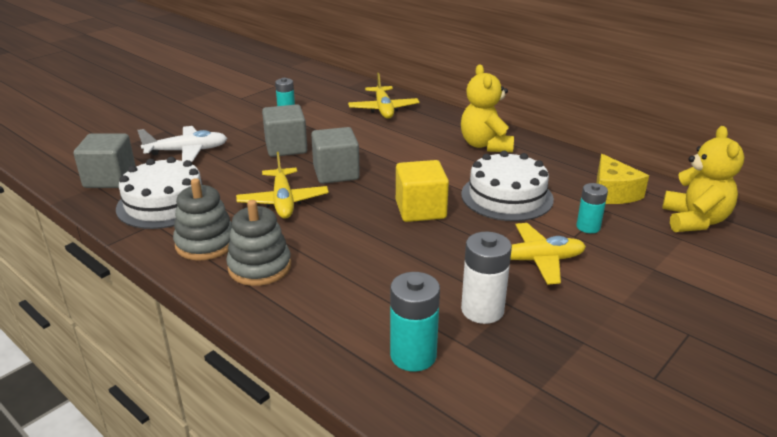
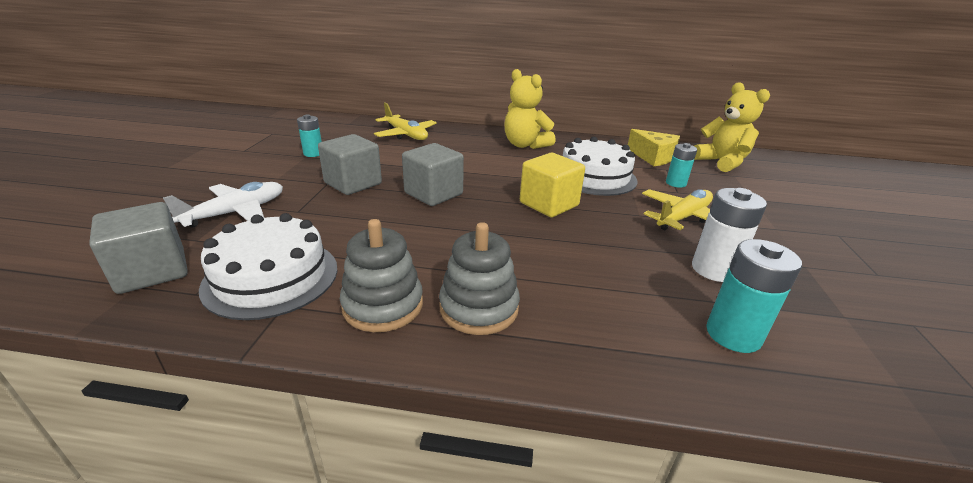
camera: 35 degrees left, 0 degrees up
(283, 201) = (415, 233): yellow plane -> none

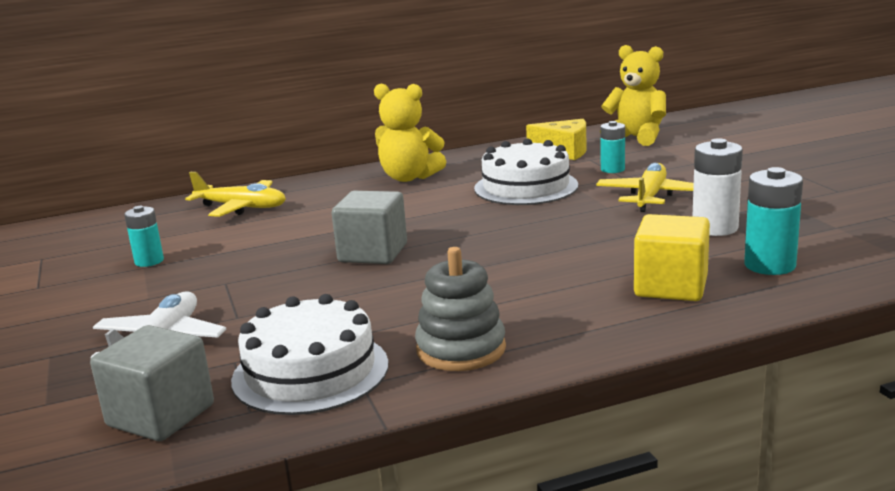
camera: 25 degrees left, 10 degrees down
(353, 183) = (259, 273): grey cube -> none
(479, 308) = (551, 320): grey stacking toy -> none
(549, 204) = (510, 224): yellow cube -> yellow cube (671, 286)

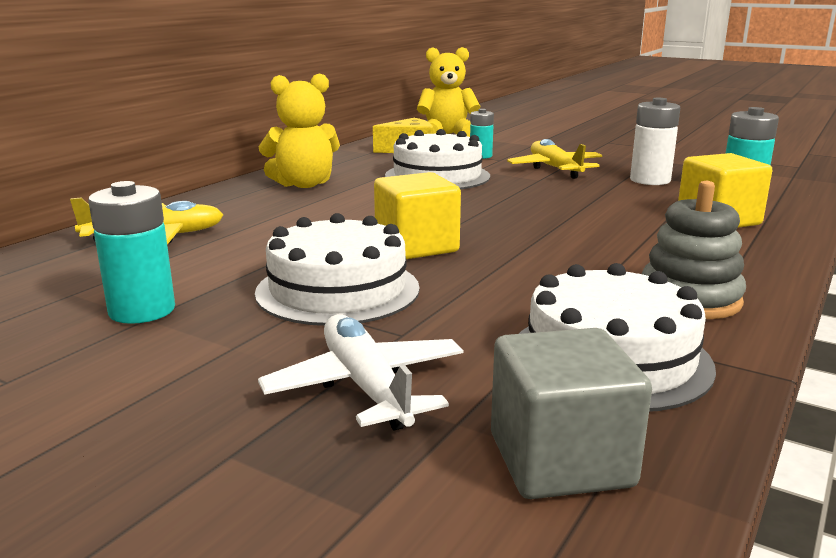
camera: 40 degrees left, 0 degrees up
(149, 261) = (142, 310): turquoise battery -> turquoise battery, size x1.53
(263, 275) = (338, 290): none -> white cake
(373, 253) = (416, 246): grey cube -> yellow cube

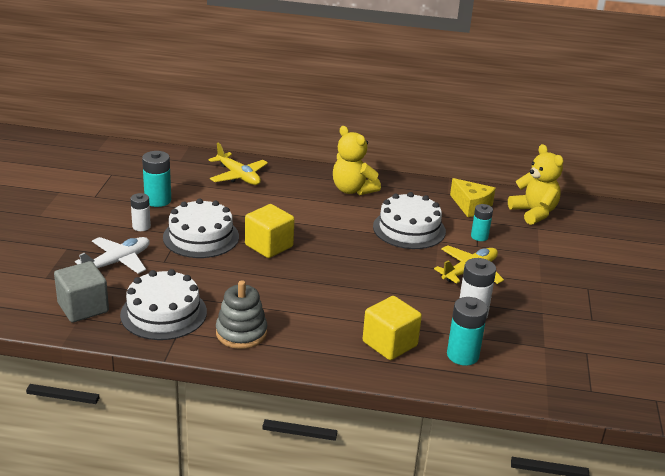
camera: 65 degrees right, 10 degrees up
(232, 340) = (141, 226): none -> white battery

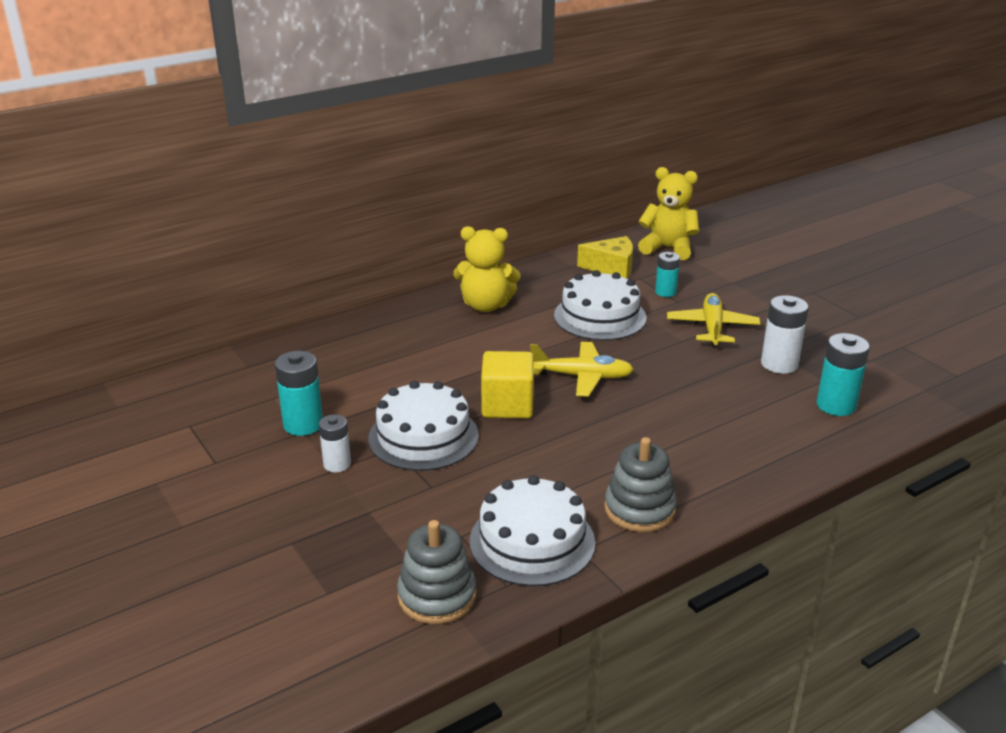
camera: 40 degrees left, 0 degrees up
(83, 308) = (437, 596): grey cube -> grey stacking toy
(117, 262) = (382, 520): white plane -> none
(238, 176) = (347, 350): yellow plane -> yellow plane (582, 377)
(389, 344) = (771, 432): yellow cube -> none

